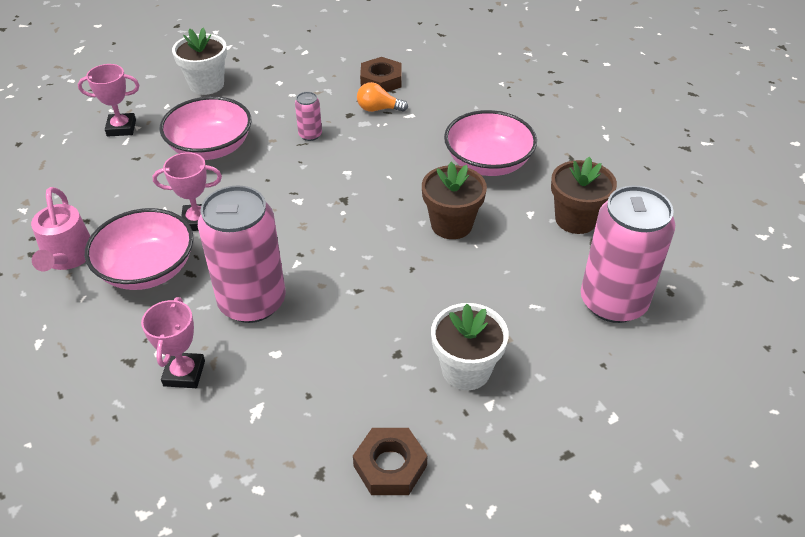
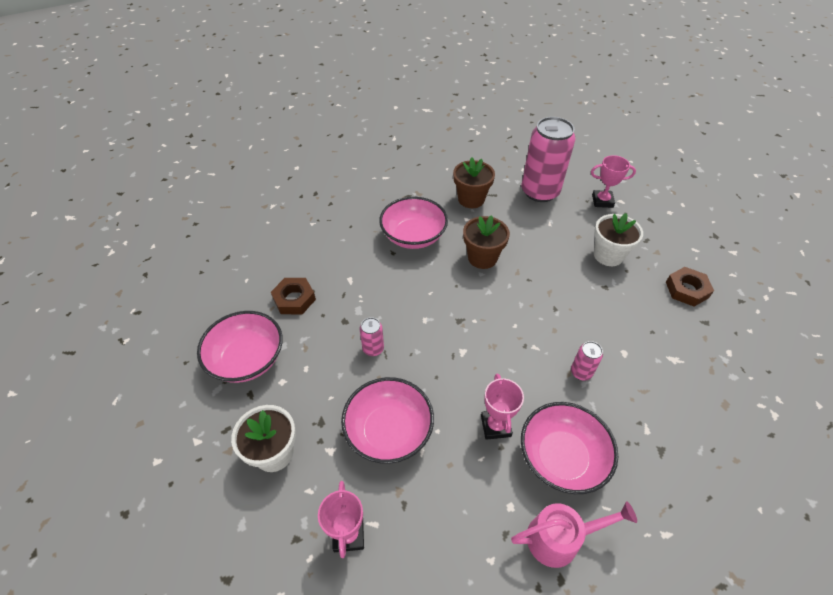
camera: 90 degrees left, 5 degrees up
(184, 373) = (660, 408): pink trophy -> pink trophy (602, 201)
(252, 302) = (581, 372): pink can -> pink can, size x0.43
(307, 61) = (247, 359): none -> pink bowl
(378, 109) = (339, 300): orange light bulb -> none

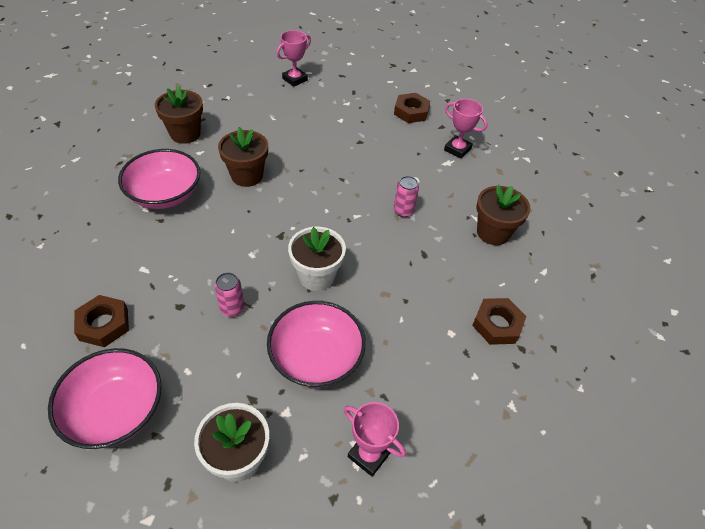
camera: 50 degrees left, 0 degrees up
(495, 426) = (387, 290): pink trophy -> pink trophy (457, 149)
(540, 192) = (239, 97): pink can -> none
(560, 538) = (497, 324): pink watering can -> brown nut
(561, 457) = (448, 275): pink bowl -> none
(608, 255) = (339, 117): white flower pot -> white flower pot (316, 276)
(650, 455) = (493, 232): none -> brown flower pot

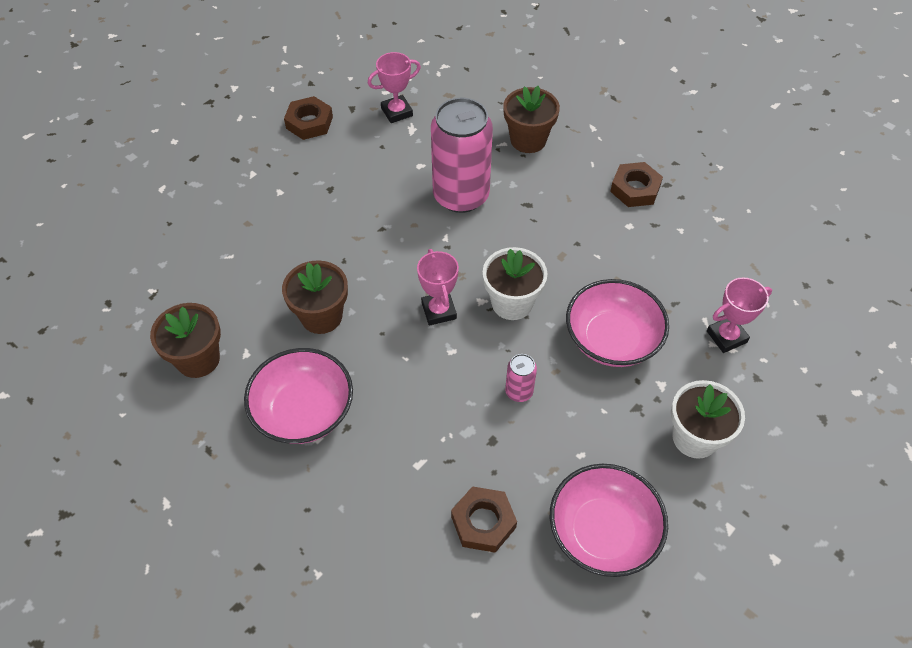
camera: 60 degrees left, 5 degrees up
(295, 79) = (166, 207): pink trophy -> pink trophy (439, 311)
(403, 211) = (461, 195): pink can -> pink can, size x2.33

